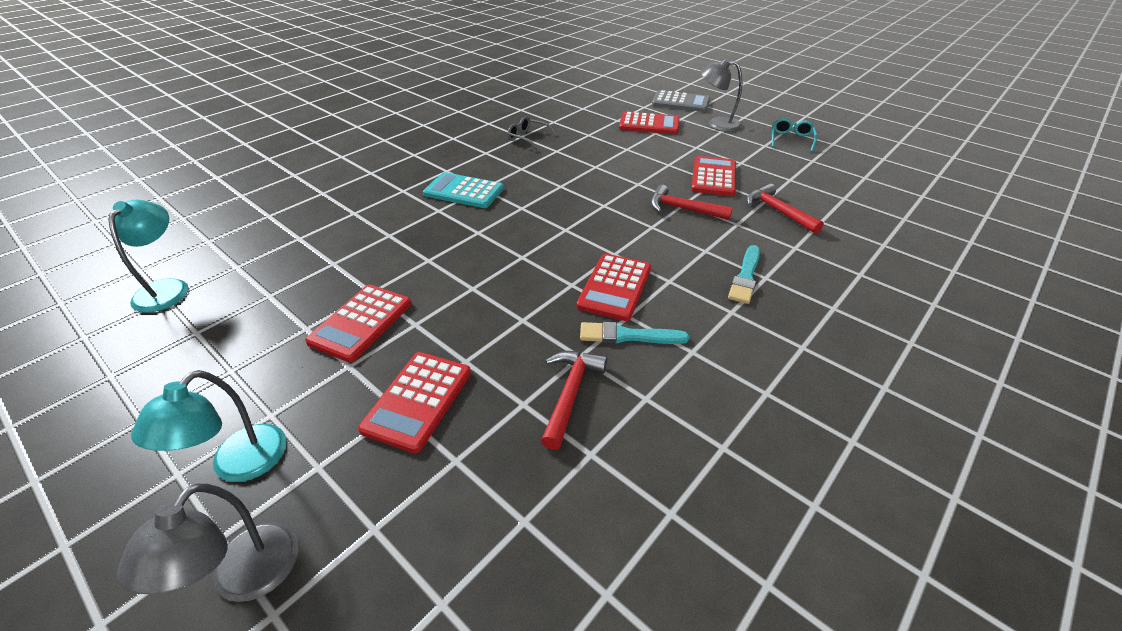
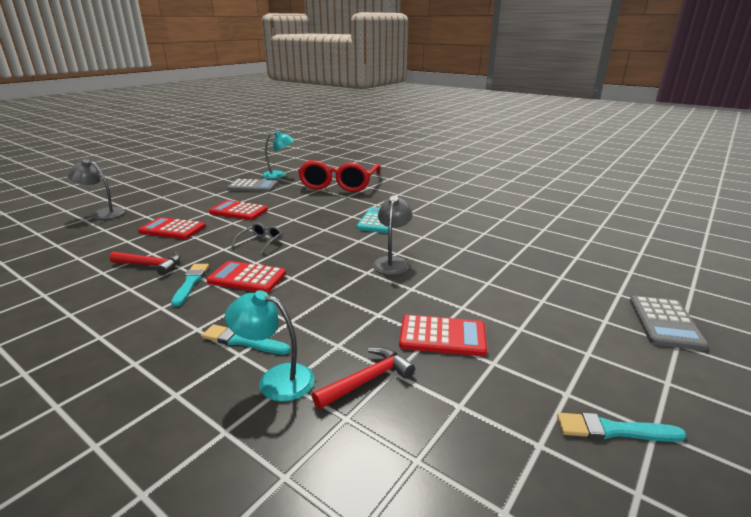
camera: 85 degrees right, 15 degrees down
(219, 319) = (252, 186): none -> grey calculator
(238, 465) = (158, 204): turquoise lamp -> turquoise lamp (276, 379)
(287, 218) = (339, 184): none -> red glasses
(528, 138) = (482, 236): grey glasses -> grey glasses (261, 242)
(649, 124) = (564, 297): red calculator -> none
(683, 209) = (364, 312): red hammer -> none
(717, 124) = (612, 351): grey lamp -> grey lamp (392, 262)
(791, 139) = (613, 430): turquoise glasses -> turquoise brush

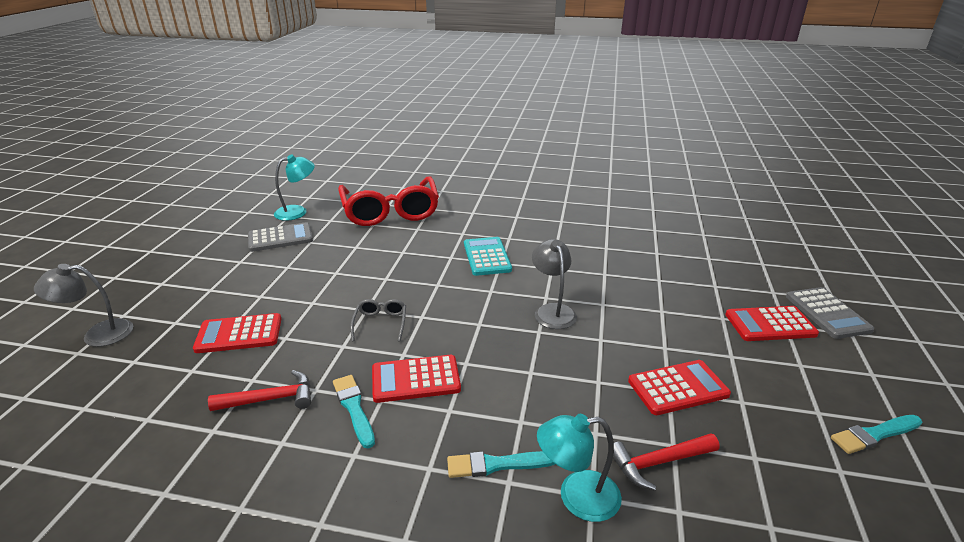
camera: 25 degrees left, 5 degrees up
(238, 211) = (302, 282): red calculator -> red calculator (770, 324)
(367, 380) = (659, 462): red hammer -> red hammer turned 135 degrees counterclockwise

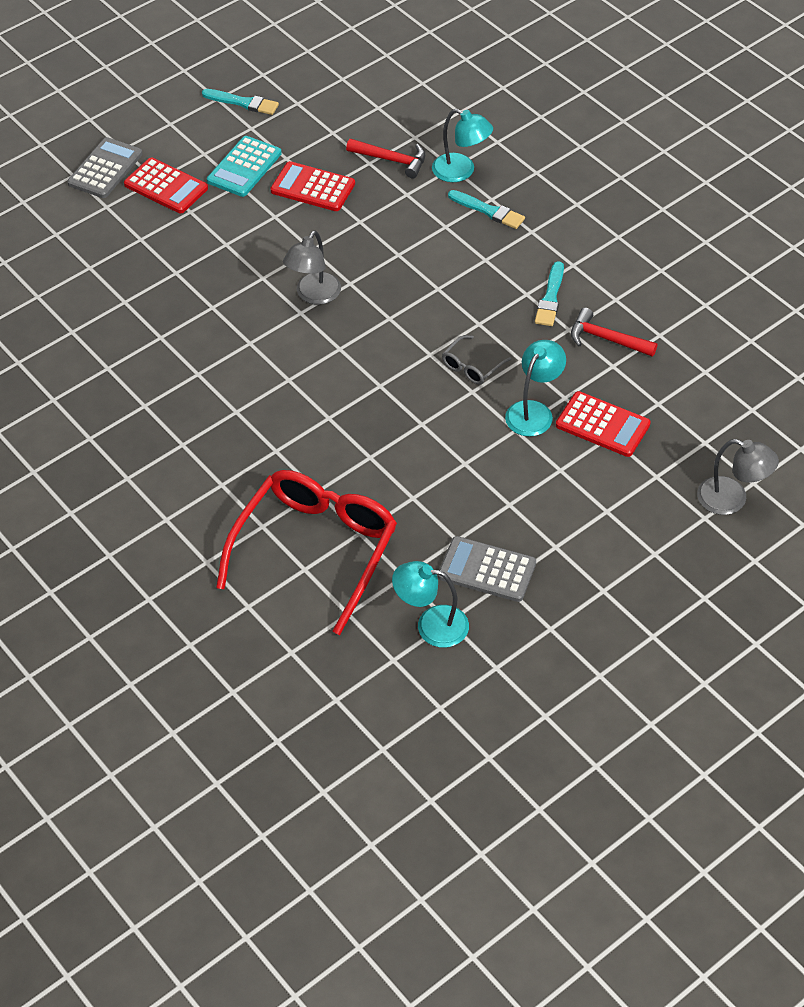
camera: 140 degrees left, 20 degrees up
(305, 318) = (534, 411): none -> turquoise lamp
(416, 379) = (488, 296): red calculator -> none
(487, 257) = (292, 395): turquoise calculator -> turquoise calculator (244, 167)

